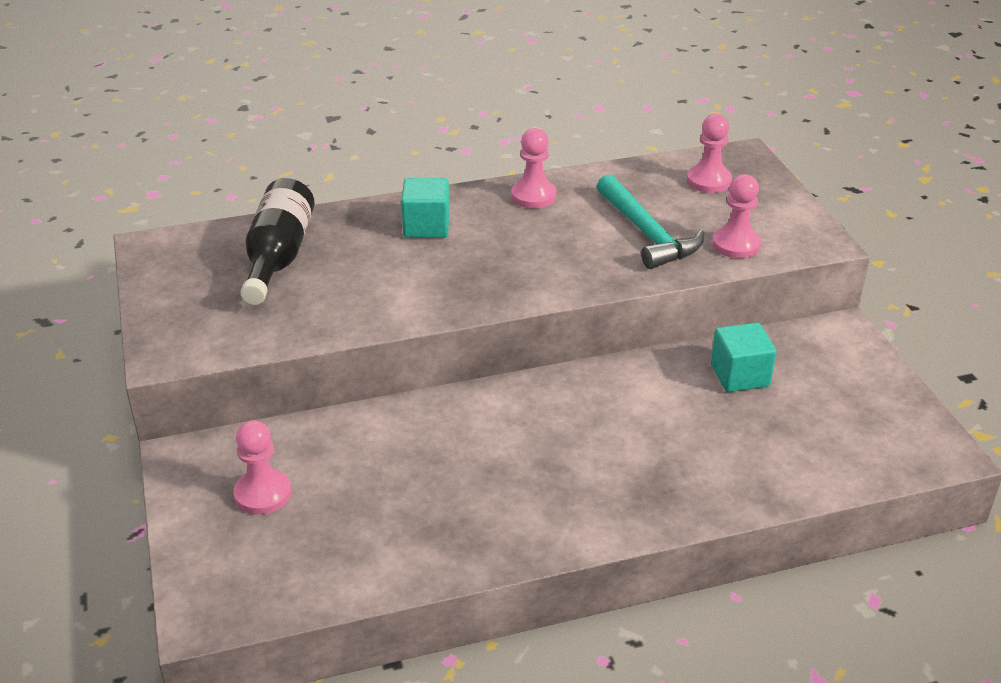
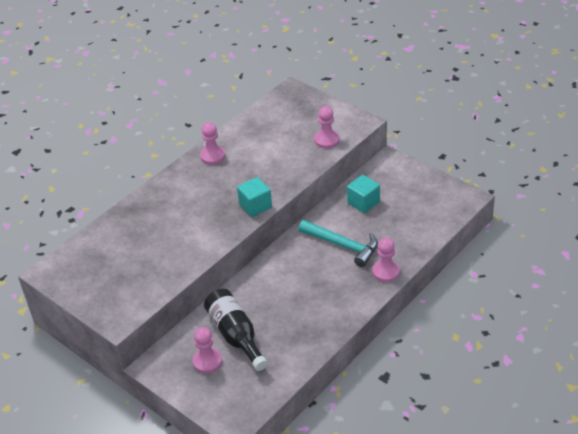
camera: 30 degrees left, 5 degrees up
(278, 257) = (119, 247): black bottle -> black bottle (235, 335)
(426, 226) = (176, 196): turquoise cube -> turquoise cube (255, 206)
(647, 233) = (283, 152): turquoise hammer -> turquoise hammer (343, 245)
(709, 181) = (287, 111): pink pawn -> pink pawn (386, 272)

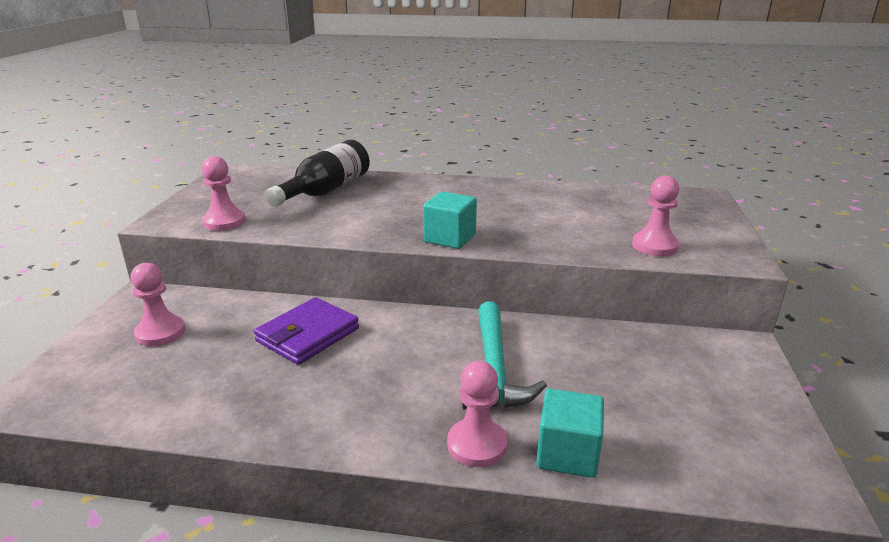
camera: 55 degrees right, 15 degrees down
(213, 156) = (508, 190): pink pawn -> pink pawn (224, 222)
(235, 335) = (225, 338): black bottle -> black bottle (325, 191)
(260, 301) = (308, 335): none -> purple wallet
(363, 202) = (614, 355): turquoise cube -> turquoise cube (567, 454)

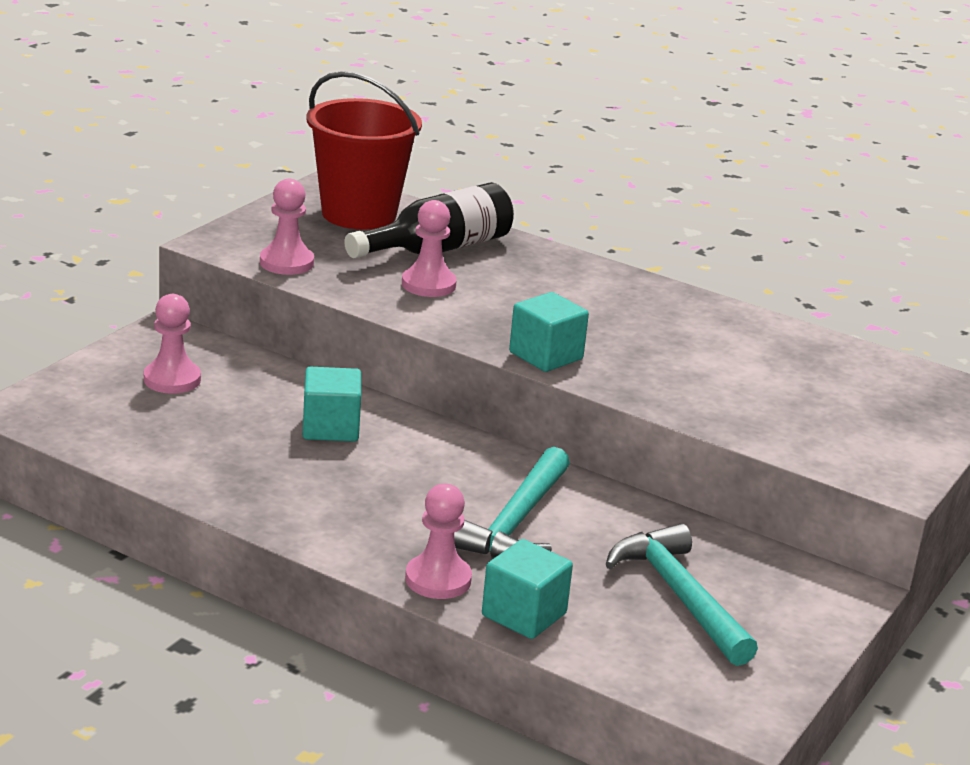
camera: 20 degrees right, 0 degrees up
(259, 182) = (359, 214): none -> red bucket
(308, 335) = (330, 428): purple wallet -> turquoise cube
(654, 246) = (801, 435): pink pawn -> pink pawn (428, 285)
(654, 390) = (679, 595): none -> turquoise hammer

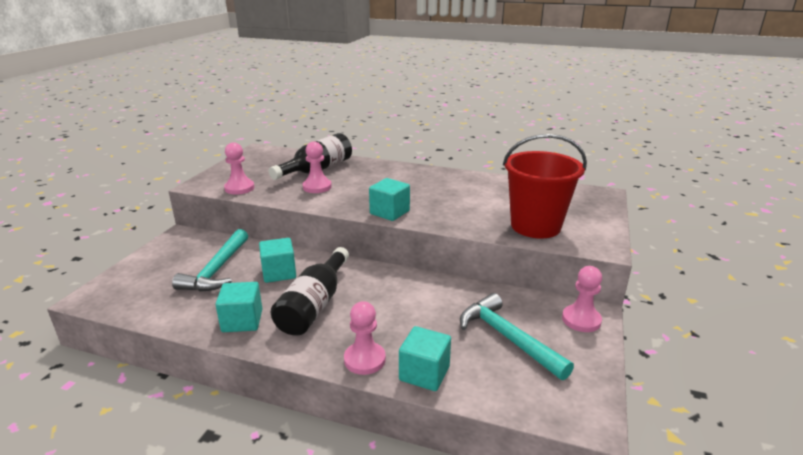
camera: 10 degrees left, 0 degrees up
(172, 379) = (184, 261): pink pawn -> pink pawn (581, 320)
(258, 490) = (242, 321): none -> turquoise cube
(359, 214) = (273, 160): red bucket -> red bucket (535, 226)
(379, 489) = (314, 305): none -> black bottle
(515, 523) = (398, 310): turquoise hammer -> turquoise hammer (217, 270)

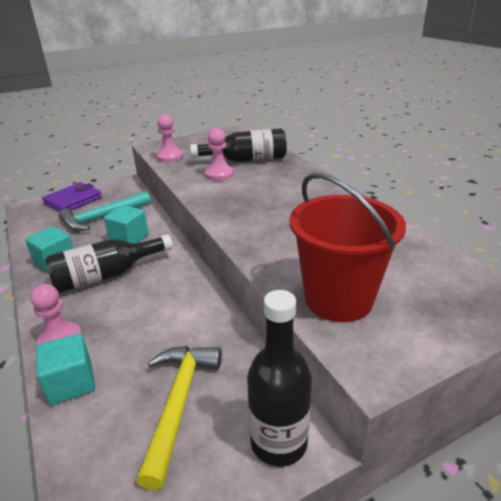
camera: 45 degrees right, 5 degrees up
(148, 271) = (73, 201): none -> purple wallet
(389, 212) = (229, 219): turquoise cube -> none
(507, 337) = (179, 403): turquoise hammer -> yellow hammer
(581, 320) = (278, 442): pink pawn -> black bottle

